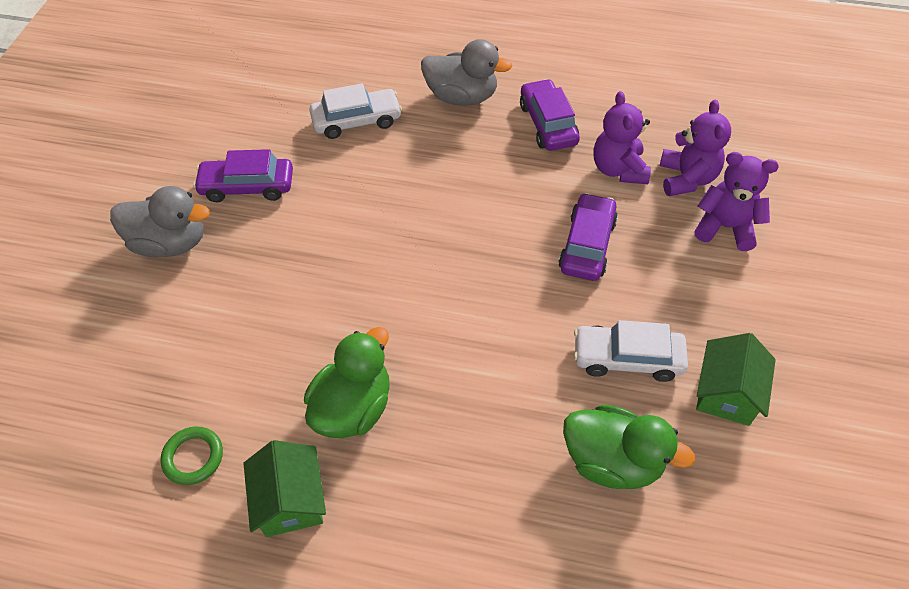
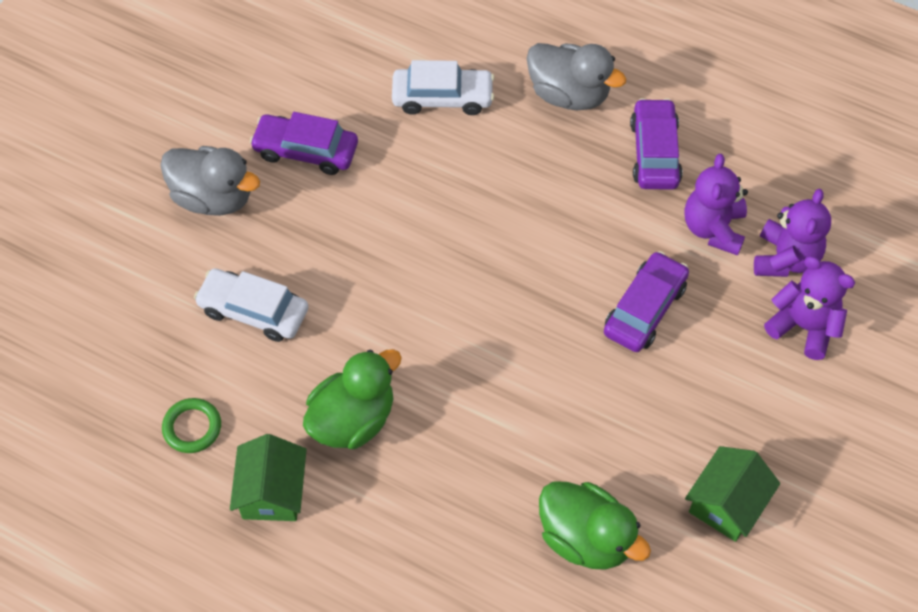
camera: 15 degrees right, 5 degrees up
(627, 358) = (640, 442): white car -> white car (253, 311)

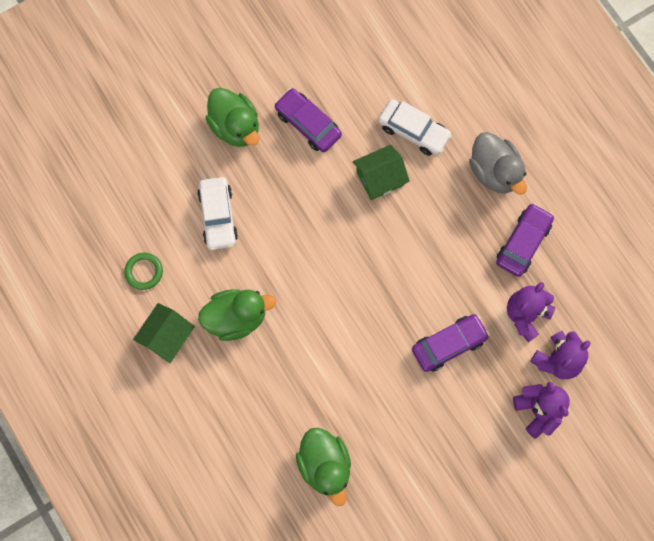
camera: 30 degrees right, 15 degrees up
(213, 197) = (235, 126): grey duck -> green duck
(253, 311) = (218, 216): white car -> white car turned 150 degrees counterclockwise
(726, 504) = (418, 492): green house -> green house (380, 178)

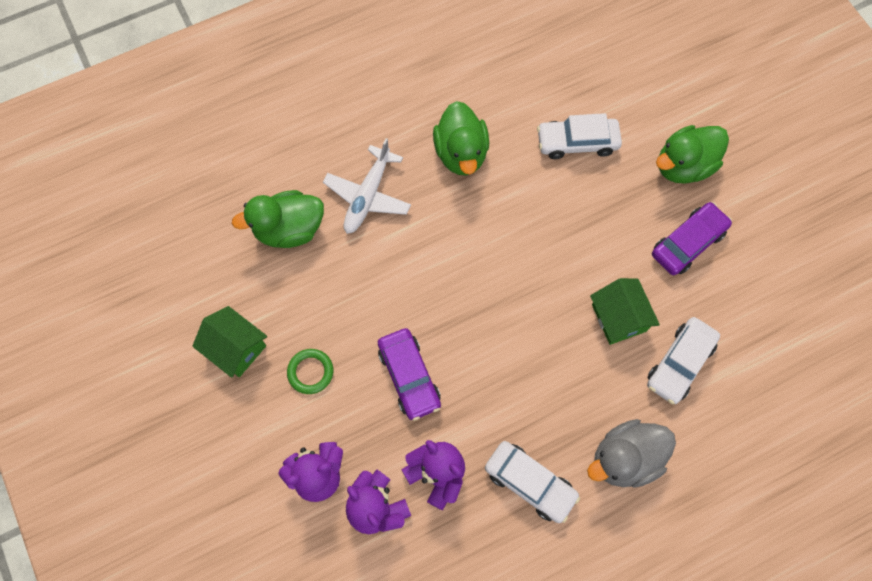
camera: 95 degrees right, 5 degrees down
(144, 272) = (518, 69): green ring -> green ring (310, 372)
(167, 337) = (446, 87): green house -> green house (236, 348)
(285, 397) = (368, 196): none -> white plane
(523, 243) = (530, 483): purple car -> white car

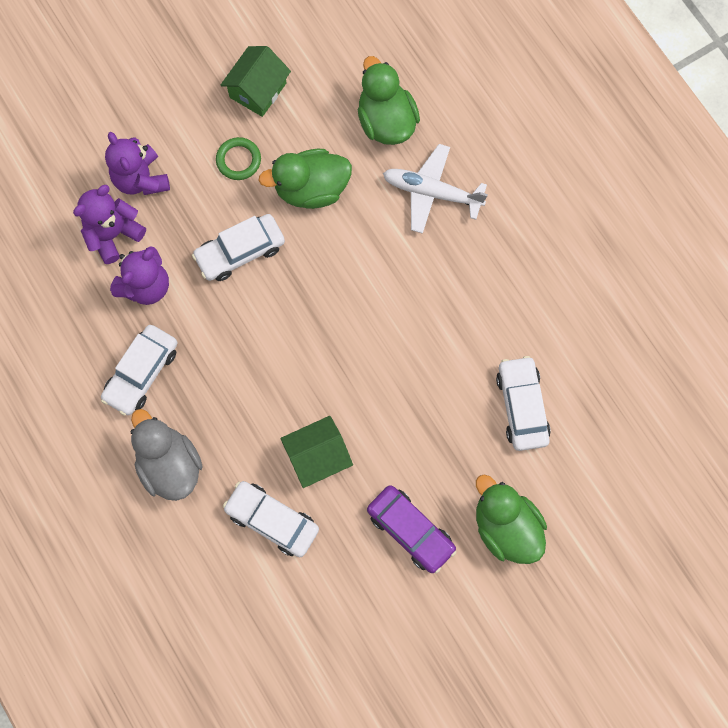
camera: 85 degrees right, 5 degrees up
(409, 376) = (240, 251): purple car -> white car
(461, 153) = (493, 282): green duck -> green duck (311, 189)

